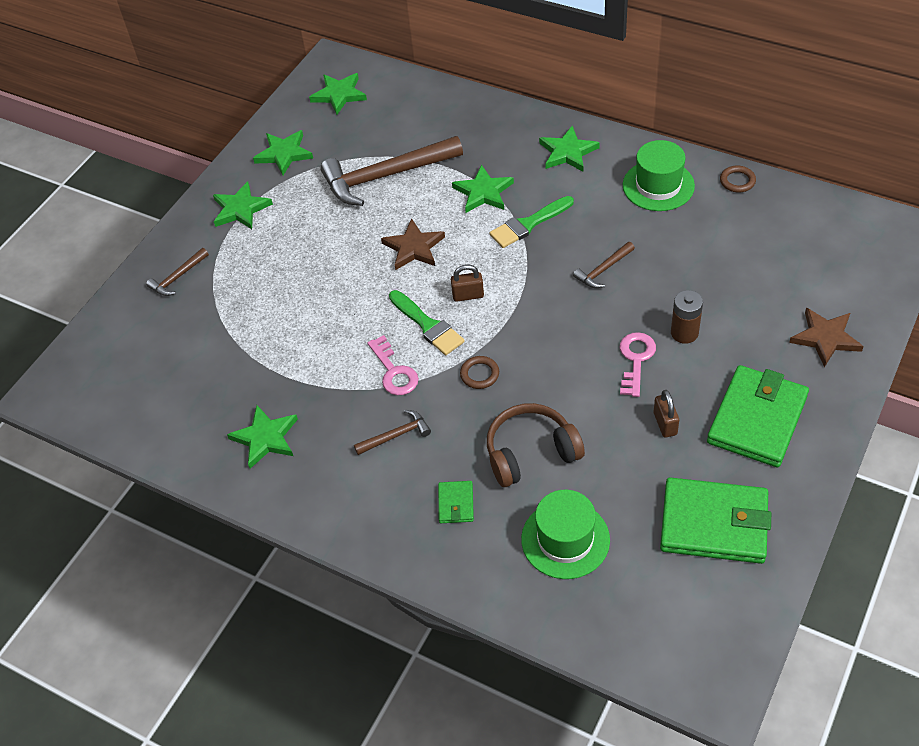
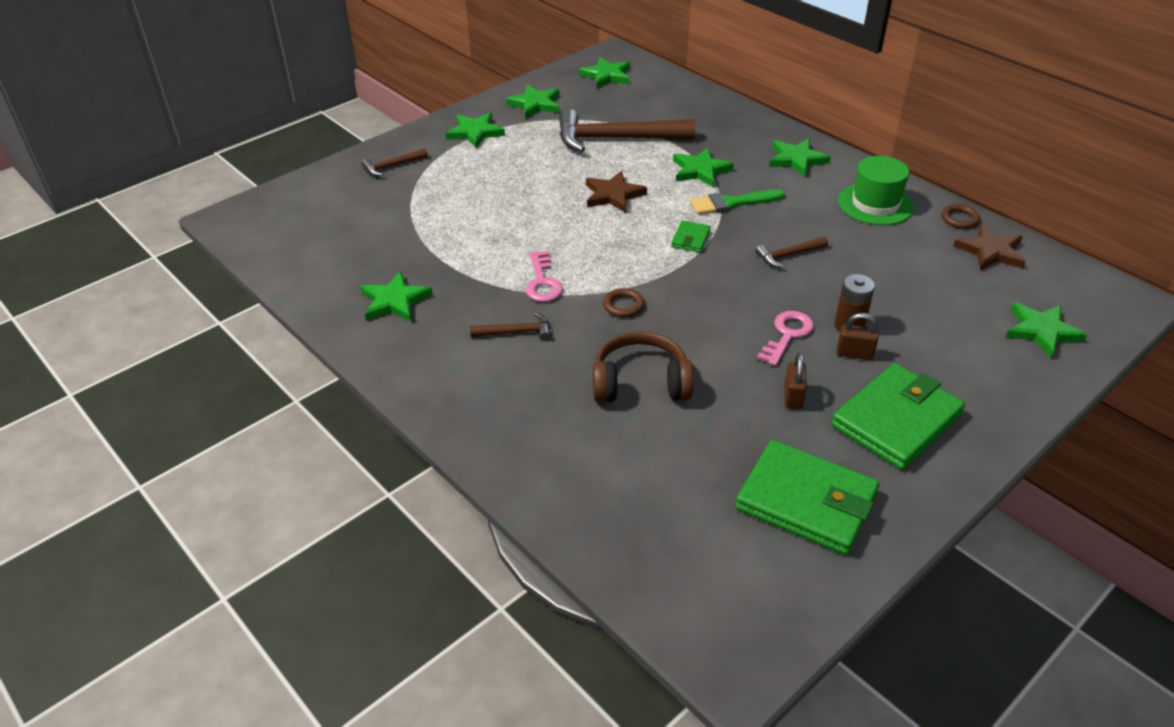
camera: 15 degrees right, 10 degrees down
(427, 325) = (594, 255): green brush -> none
(456, 504) = (542, 404): green wallet -> green wallet (690, 239)
(468, 295) = (645, 242): brown padlock -> brown padlock (854, 353)
(565, 539) = (638, 467): green hat -> none
(825, 338) = (1003, 370): brown star -> brown star (990, 251)
(843, 287) = (1041, 331): none -> green star

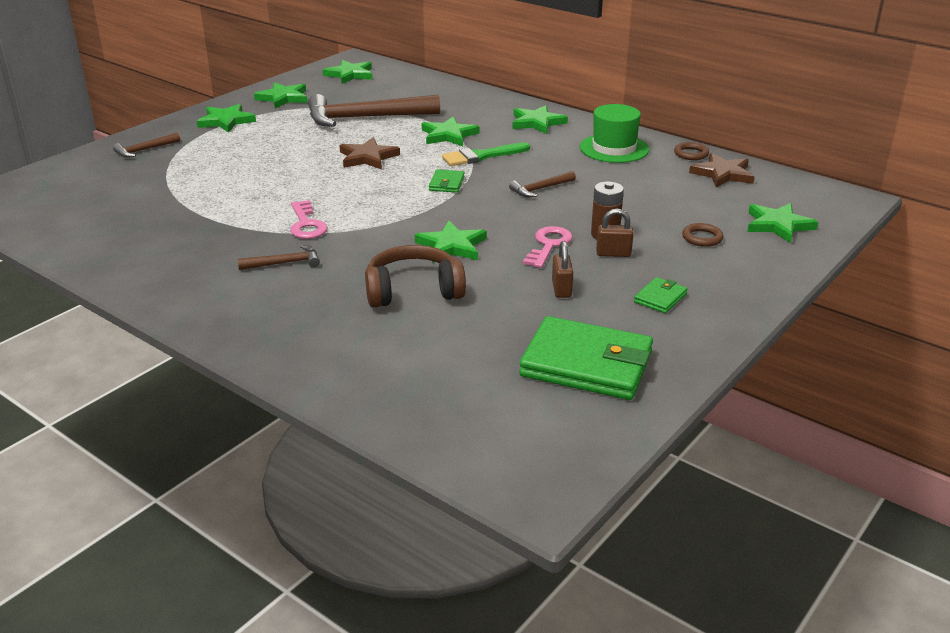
camera: 10 degrees left, 10 degrees down
(394, 301) = (157, 249): green star -> green star (452, 246)
(623, 305) = (388, 236): brown ring -> brown ring (702, 238)
(896, 420) = (660, 298): green wallet -> green wallet, size x0.45

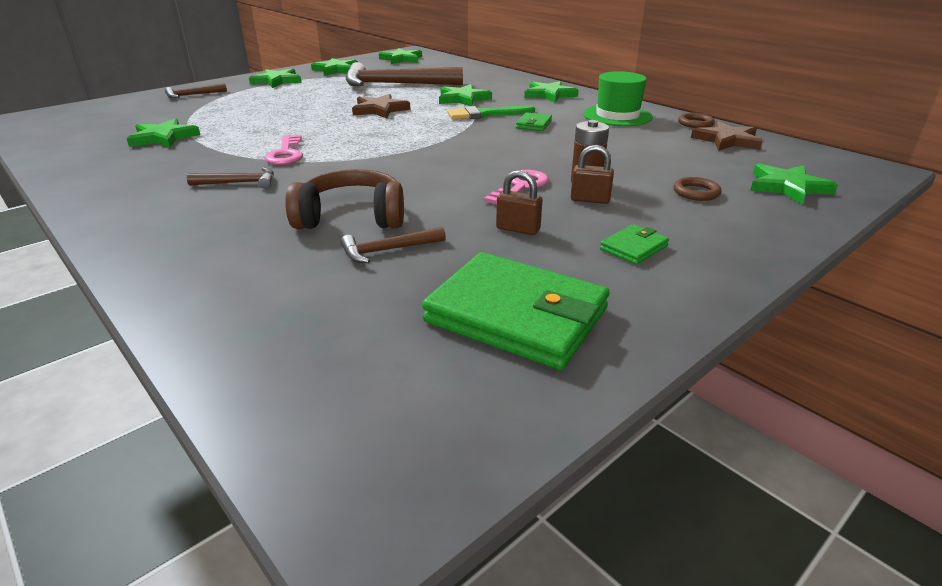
camera: 10 degrees right, 0 degrees up
(446, 183) = (441, 132): green wallet -> green wallet (534, 124)
(452, 246) = (417, 180): green star -> green star (163, 137)
(540, 189) = (532, 141): brown hammer -> brown hammer (388, 250)
(561, 289) = (518, 229): brown padlock -> brown padlock turned 75 degrees counterclockwise

